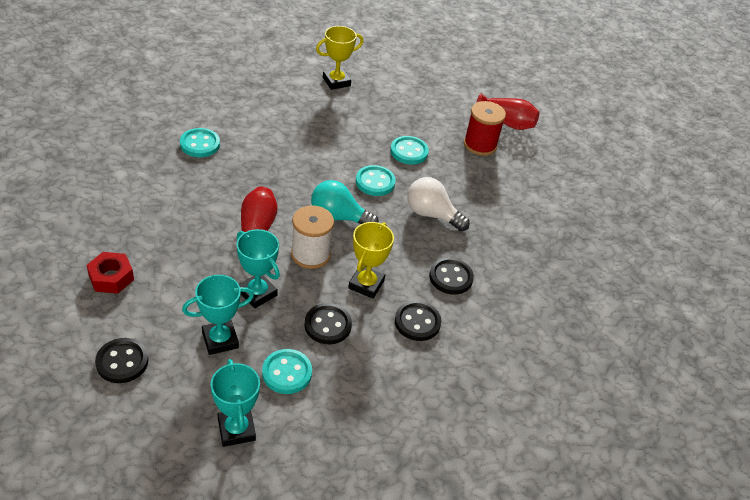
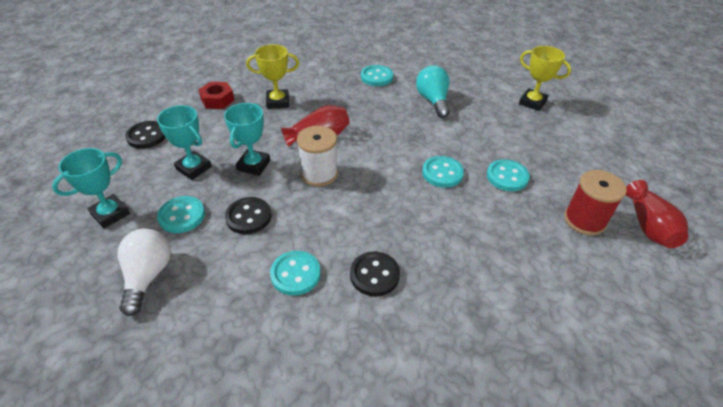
camera: 65 degrees right, 0 degrees up
(338, 217) = (376, 171): turquoise light bulb -> turquoise light bulb (433, 101)
(366, 284) = (314, 220): yellow trophy -> yellow trophy (278, 102)
(417, 322) = (295, 274): black button -> turquoise button
(432, 214) = (444, 226): white light bulb -> white light bulb (148, 276)

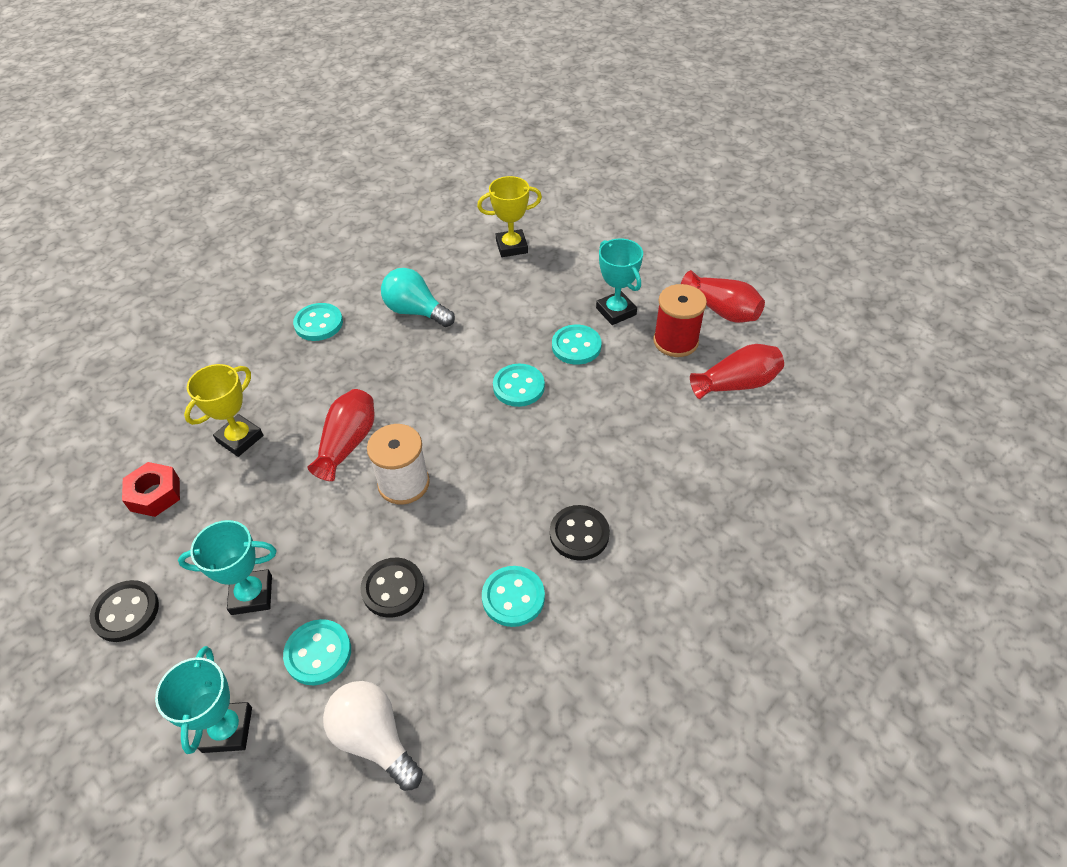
camera: 45 degrees left, 5 degrees up
(254, 165) = (319, 533): turquoise trophy -> turquoise trophy (616, 311)
(602, 278) = (736, 384): none -> red vase

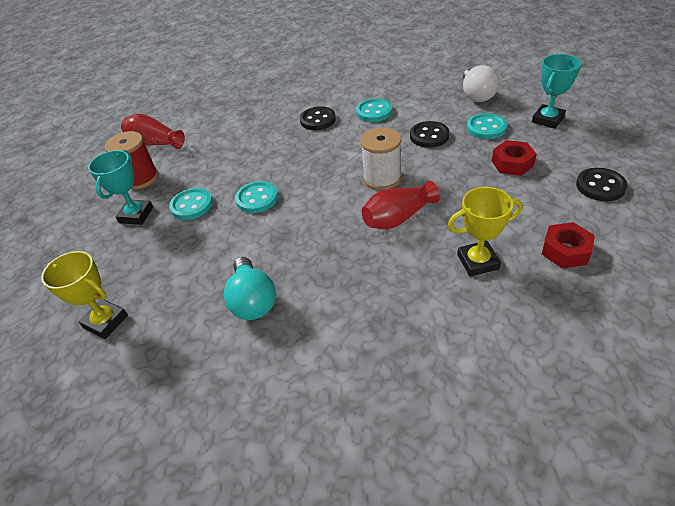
camera: 135 degrees left, 5 degrees down
(251, 595) = (512, 163): turquoise trophy -> red nut
(318, 324) = (342, 341): turquoise button -> none
(721, 310) = (89, 182): red vase -> none

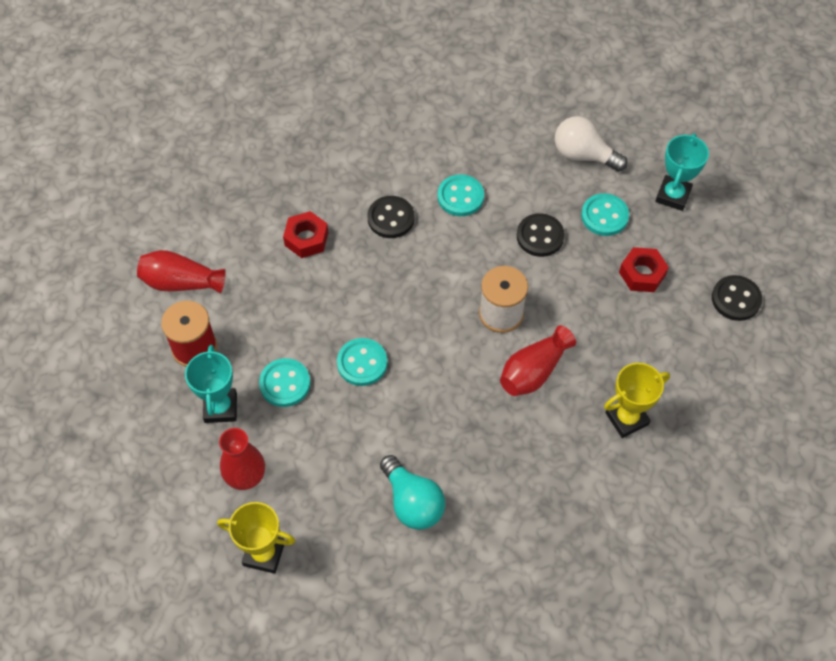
camera: 20 degrees left, 15 degrees up
(126, 262) = (246, 476): none -> red vase
(476, 95) = (583, 155): white light bulb -> white light bulb turned 135 degrees clockwise
(565, 251) = (708, 392): red nut -> red nut (306, 239)

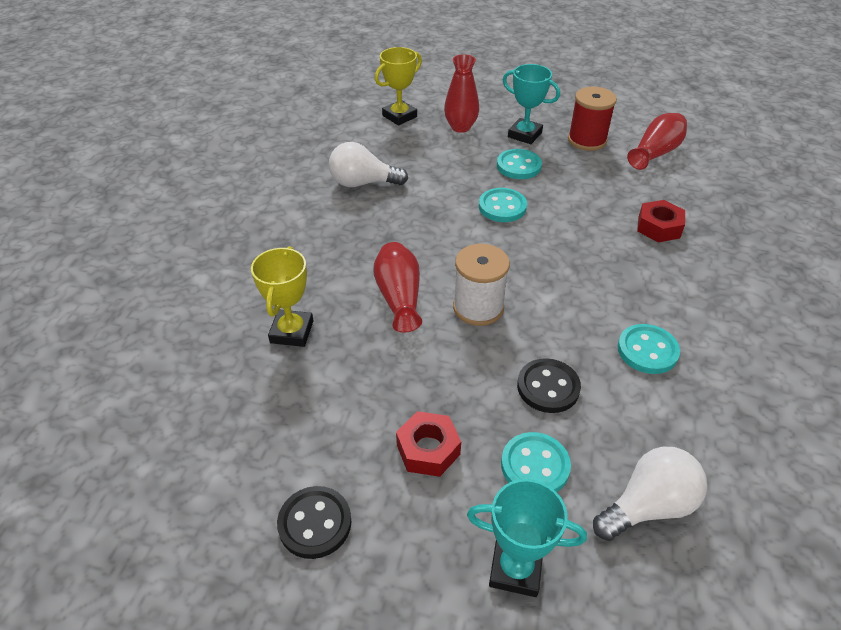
camera: 125 degrees right, 15 degrees down
(391, 218) = (649, 287): black button -> none
(412, 502) = (363, 183): turquoise light bulb -> white light bulb
(673, 195) = (515, 569): turquoise trophy -> turquoise trophy turned 45 degrees counterclockwise

